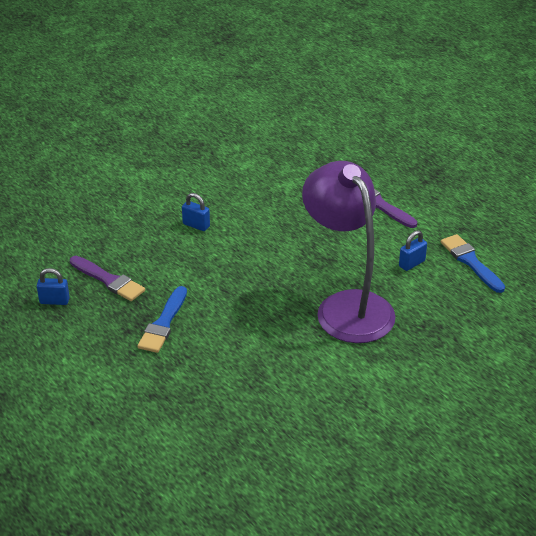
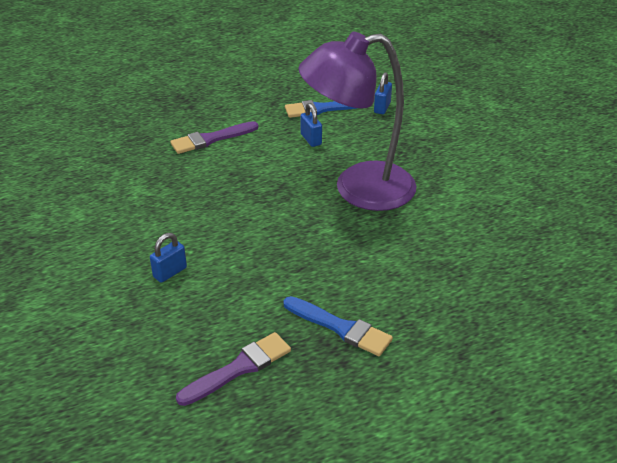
camera: 75 degrees left, 0 degrees up
(54, 301) = (258, 432): blue padlock -> blue padlock (382, 108)

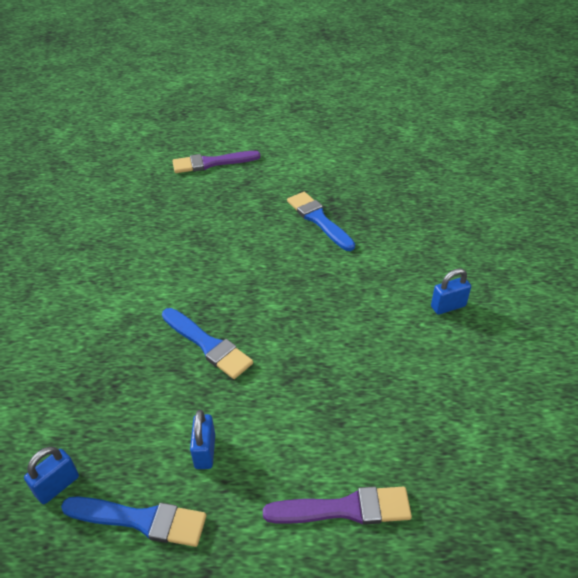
camera: 155 degrees left, 5 degrees up
(239, 368) = (409, 214): purple brush -> purple brush (212, 163)
(358, 189) = (207, 345): purple lamp -> blue brush

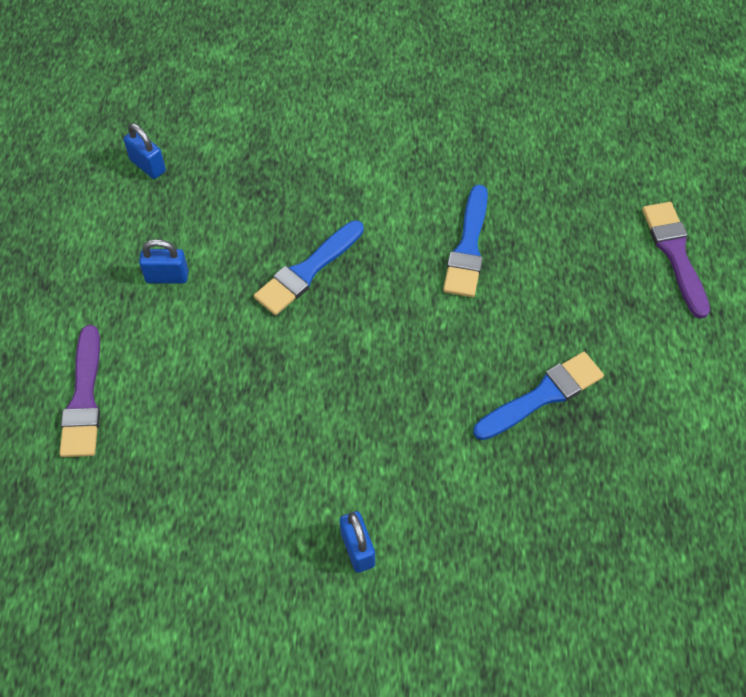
camera: 90 degrees right, 15 degrees up
(140, 520) = (103, 232): blue brush -> blue brush (468, 247)

